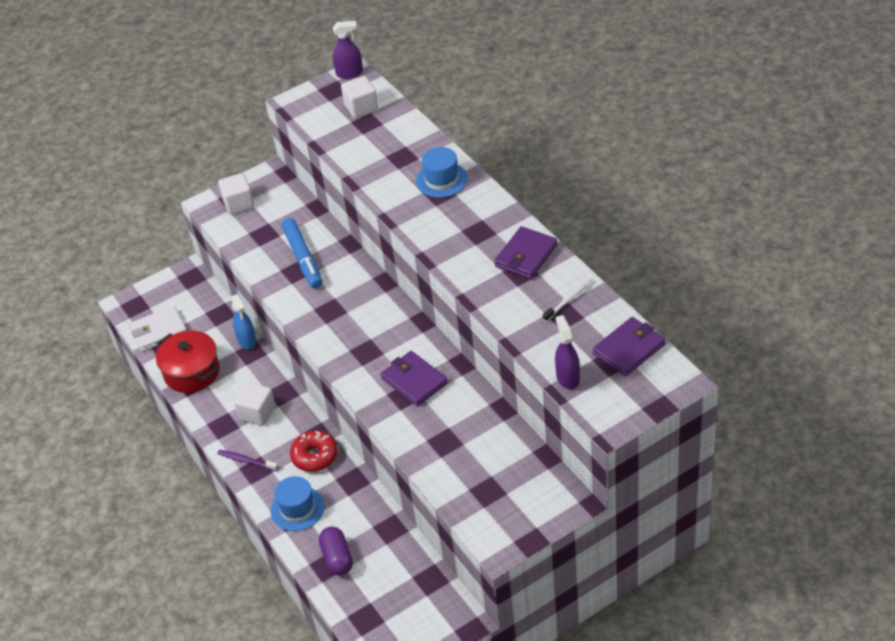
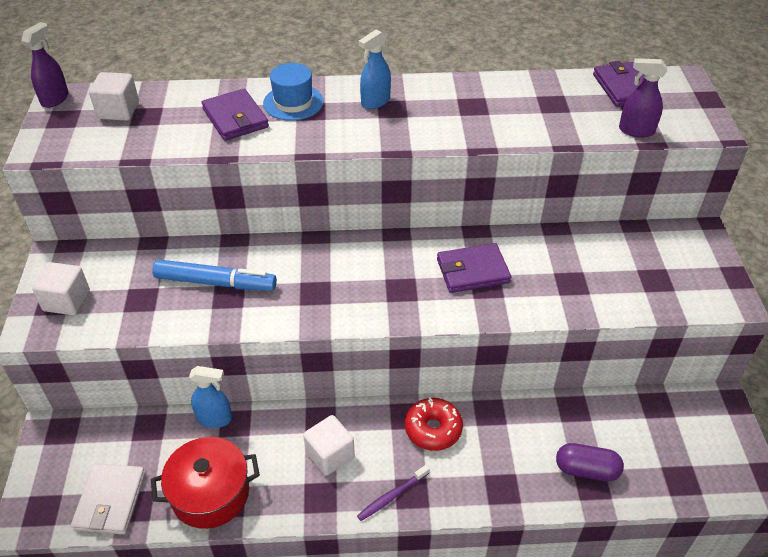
camera: 65 degrees left, 0 degrees up
(297, 508) = (495, 477): blue hat -> none
(479, 219) = (375, 102): none -> blue spray bottle
(526, 255) = (453, 95): purple wallet -> purple wallet (235, 118)
(569, 299) = (534, 94): white toothbrush -> none

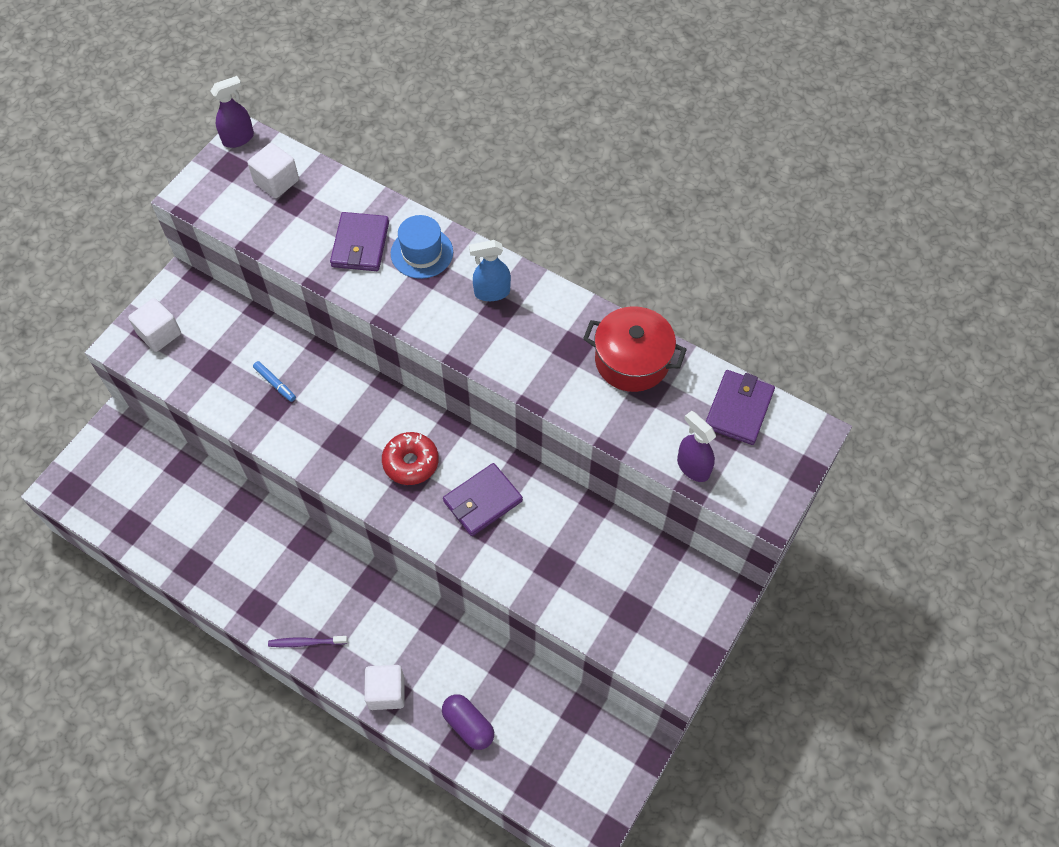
camera: 35 degrees right, 15 degrees up
(110, 501) = (117, 511): white wallet -> none
(210, 493) = (185, 552): red pot -> red pot (632, 361)
(214, 418) = (231, 490): blue spray bottle -> none
(215, 282) = (275, 383): blue marker -> blue marker, size x0.49
(330, 455) = (289, 578): white cube -> white cube (386, 692)
(433, 429) = (382, 609): red donut -> red donut (411, 462)
(472, 271) = (482, 501): purple wallet -> purple wallet turned 60 degrees counterclockwise

